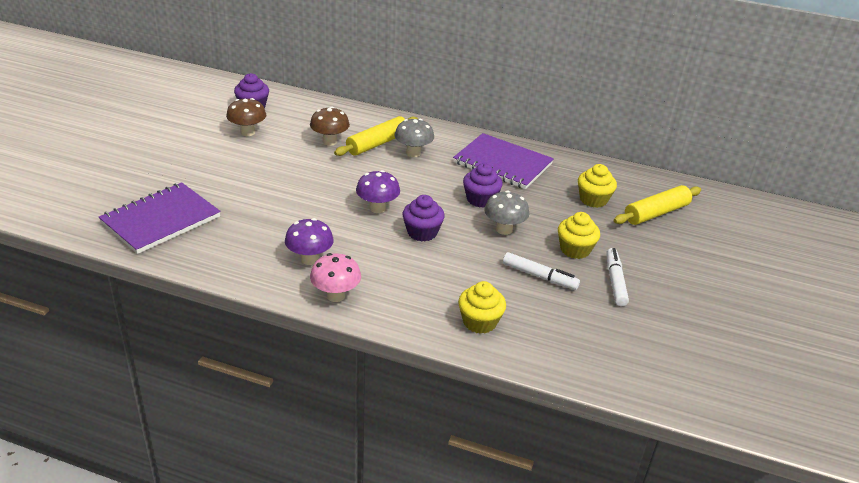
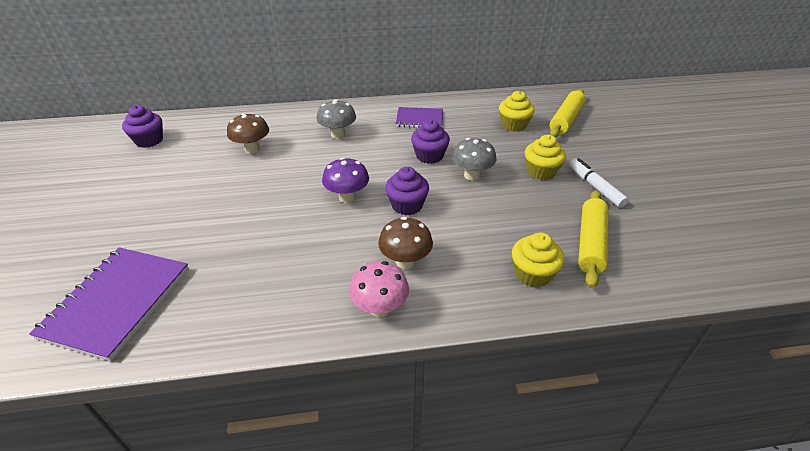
camera: 25 degrees left, 5 degrees up
(247, 132) = (160, 167): brown mushroom -> brown mushroom (405, 261)
(309, 259) = (322, 278): purple mushroom -> none
(377, 144) = (299, 137): yellow rolling pin -> yellow rolling pin (590, 243)
(502, 163) = (419, 119): purple notebook -> purple notebook, size x0.60
(539, 276) = (538, 207): white marker -> none

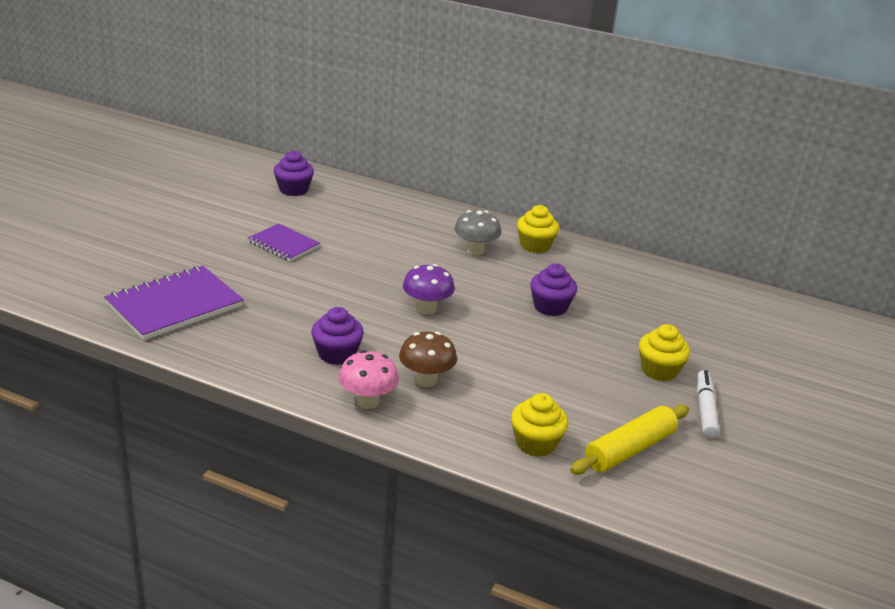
camera: 30 degrees right, 10 degrees down
(252, 149) = (378, 232): brown mushroom -> none
(407, 205) = (477, 339): purple cupcake -> purple cupcake (337, 354)
(419, 119) = (581, 269): purple notebook -> purple notebook (284, 244)
(472, 175) = (575, 342): grey mushroom -> none
(513, 125) = (687, 316): yellow cupcake -> yellow cupcake (535, 245)
(566, 120) = (762, 336): yellow rolling pin -> none

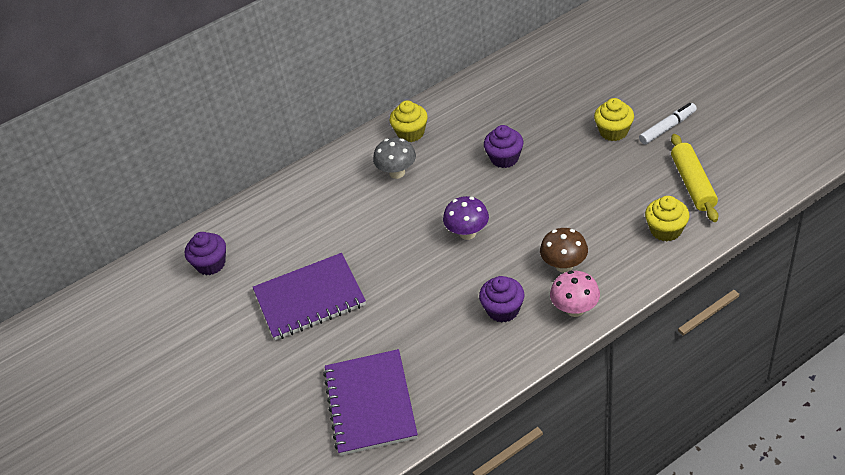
camera: 50 degrees left, 15 degrees up
(284, 244) = (310, 298): purple notebook -> purple notebook, size x1.67
(705, 409) = (667, 128): white marker -> white marker turned 105 degrees clockwise

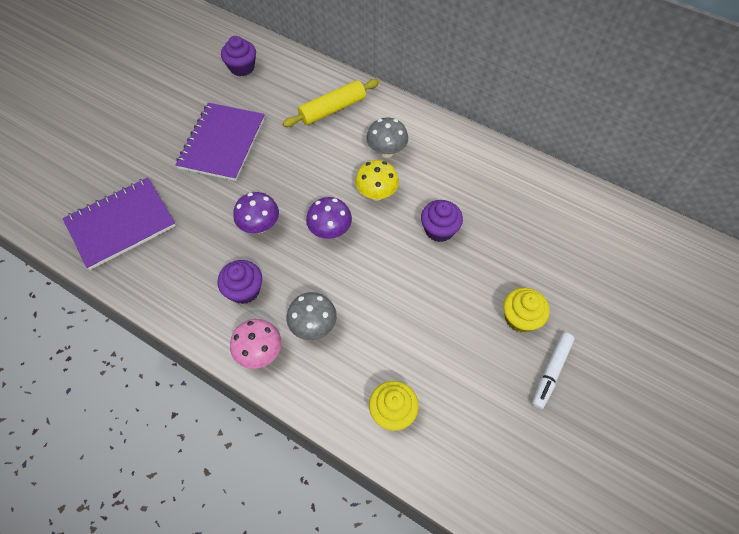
camera: 60 degrees right, 15 degrees up
(310, 298) = (222, 143): purple notebook -> purple notebook turned 60 degrees clockwise
(411, 133) = (441, 144): yellow cupcake -> none
(434, 285) = (260, 226): none -> purple mushroom
(443, 191) = (376, 194): none -> yellow mushroom
(564, 265) = (313, 326): brown mushroom -> grey mushroom
(667, 128) = (551, 372): white marker -> white marker turned 90 degrees clockwise
(693, 184) = (472, 422): yellow rolling pin -> yellow rolling pin (332, 109)

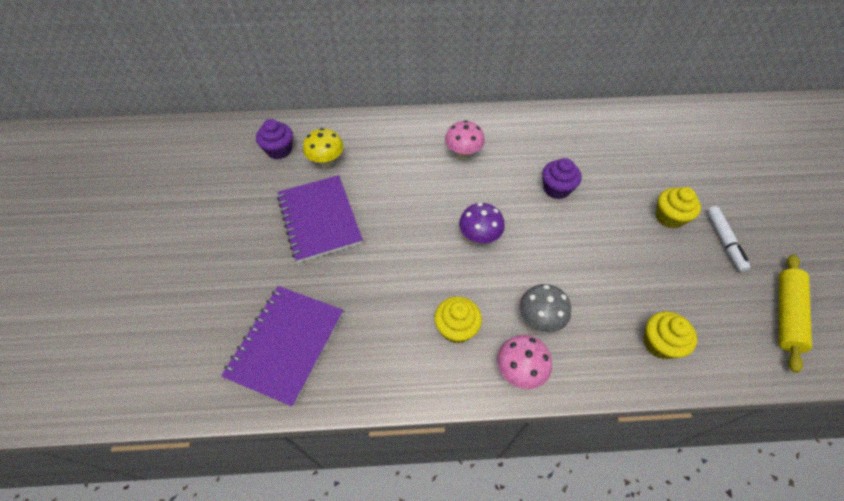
camera: 35 degrees left, 5 degrees down
(244, 290) = (456, 328): purple cupcake -> yellow cupcake
(260, 226) = (418, 267): purple mushroom -> none
(332, 109) = (390, 144): yellow rolling pin -> yellow rolling pin (786, 314)
(376, 194) = (486, 189): yellow mushroom -> yellow mushroom (326, 162)
(386, 151) = (463, 154): grey mushroom -> pink mushroom

